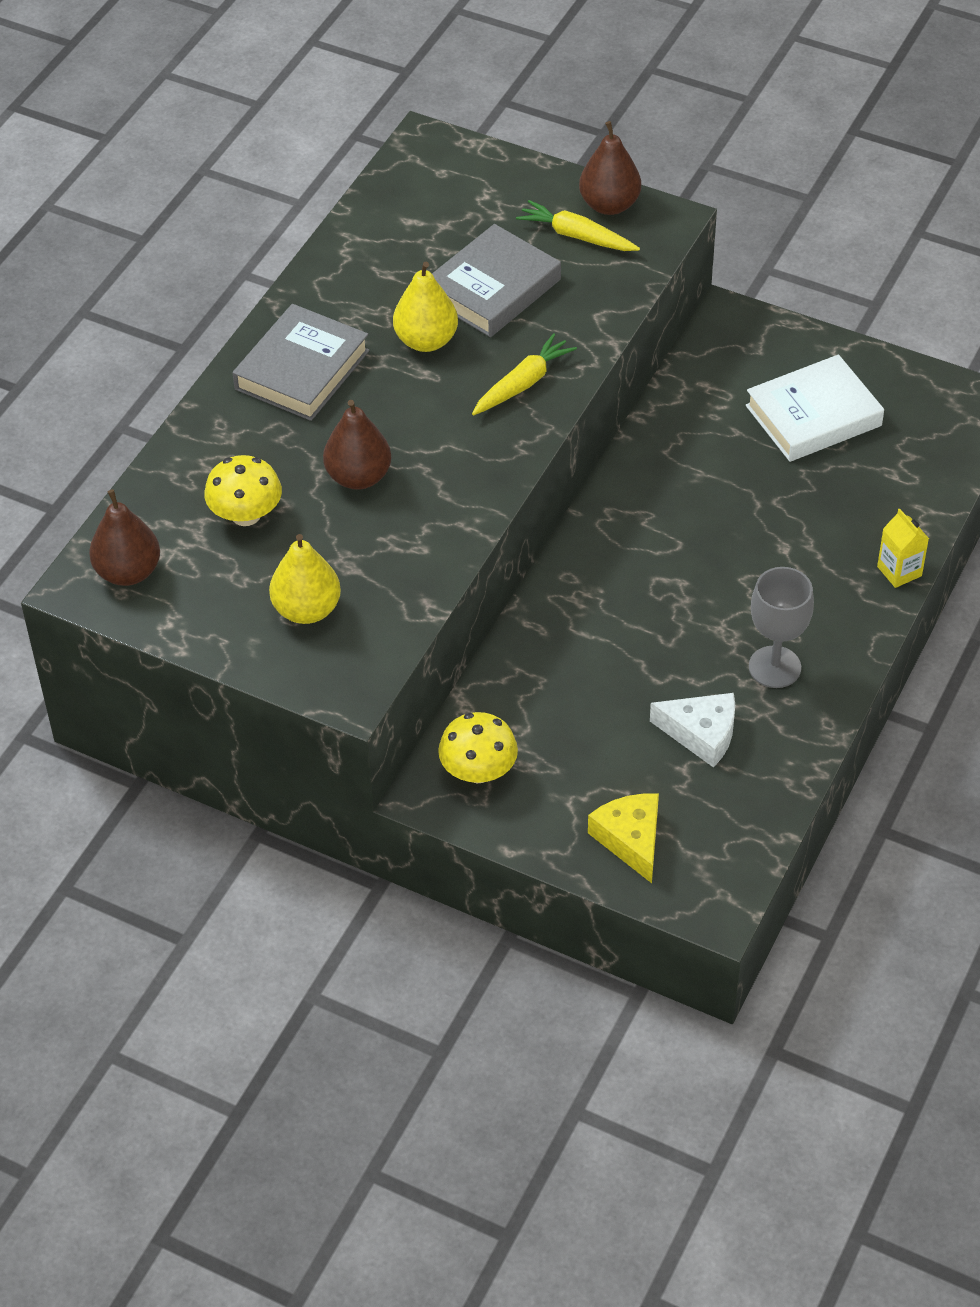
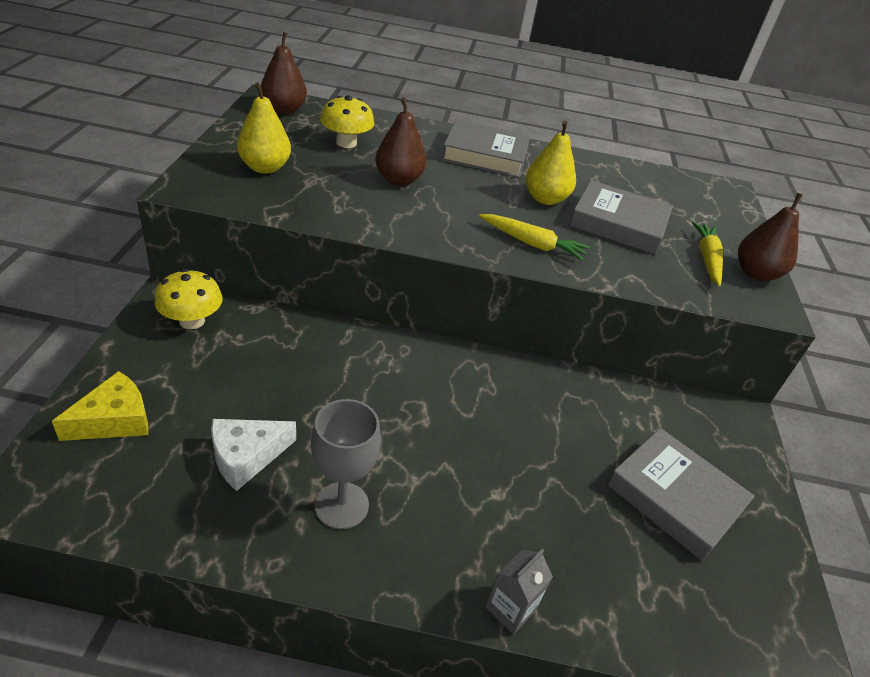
camera: 65 degrees right, 10 degrees down
(701, 734) = (246, 456): white cheese -> white cheese turned 60 degrees clockwise
(813, 415) = (675, 497): white book -> grey book
(899, 571) = (510, 608): yellow carton -> grey carton

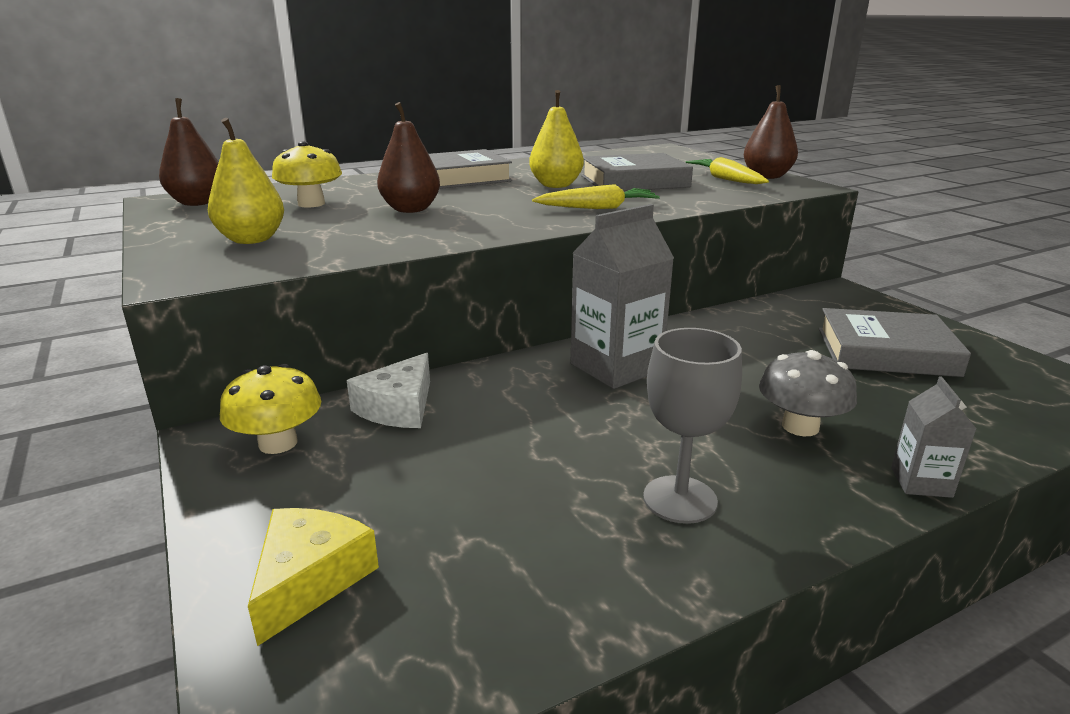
camera: 30 degrees left, 15 degrees down
(246, 456) = (525, 518): white cheese -> white cheese (398, 407)
(445, 382) = (616, 367): none -> grey carton
(497, 511) = (800, 426): none -> grey mushroom

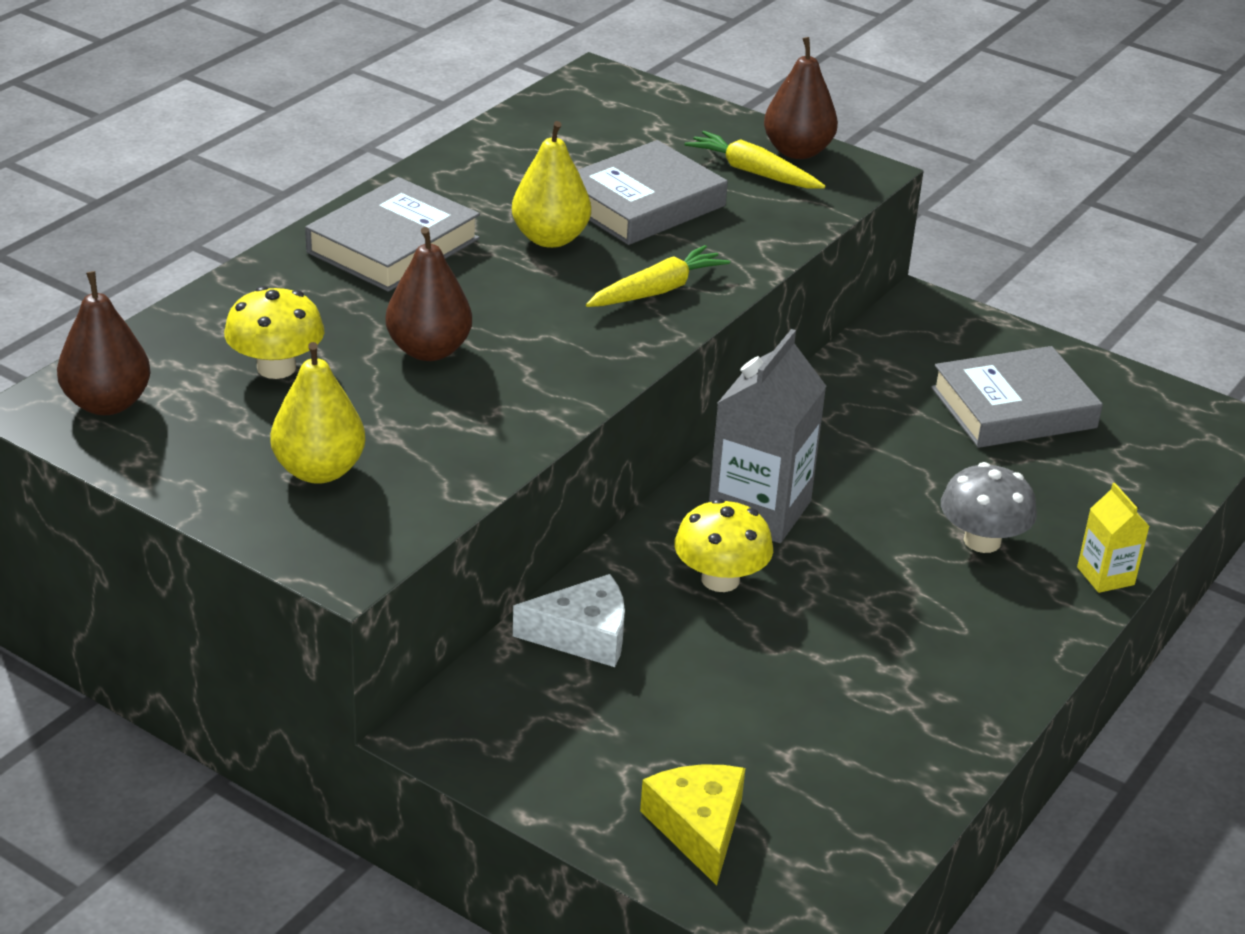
camera: 30 degrees left, 10 degrees up
(278, 443) = (509, 717): yellow mushroom -> yellow mushroom (720, 579)
(398, 407) = (583, 635): white cheese -> white cheese turned 90 degrees counterclockwise
(680, 499) = (928, 656): grey goblet -> none
(921, 482) = (1105, 576): grey carton -> yellow carton

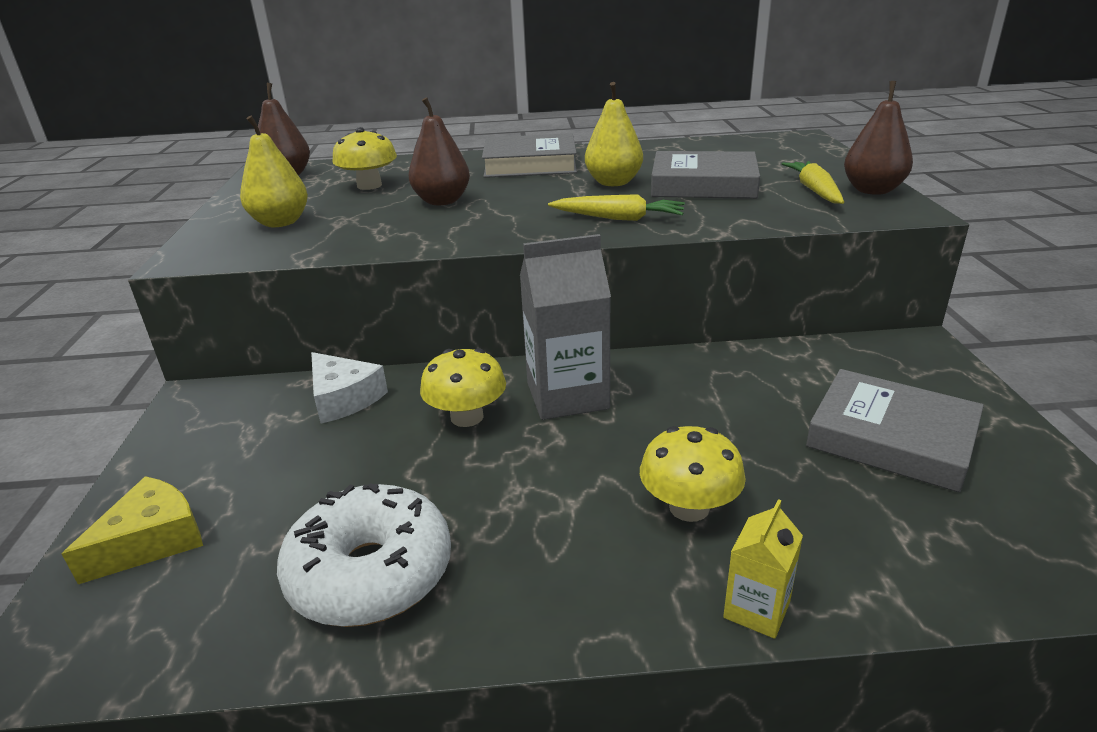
camera: 55 degrees right, 5 degrees down
(884, 721) = (371, 573): none -> white donut
(982, 541) = (689, 507): grey mushroom -> yellow mushroom

